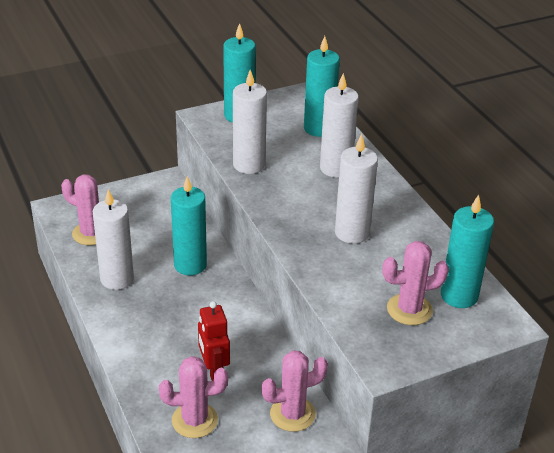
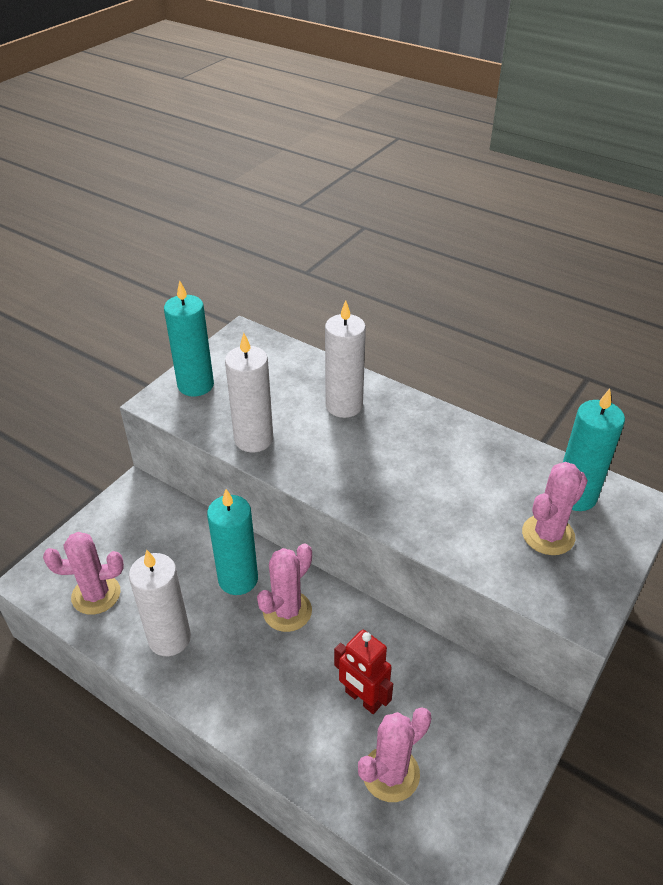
camera: 30 degrees left, 5 degrees up
(292, 414) = (479, 704): pink cactus -> pink cactus (287, 611)
(319, 128) = (289, 367): turquoise candle -> none
(352, 233) = (421, 473): white candle -> none

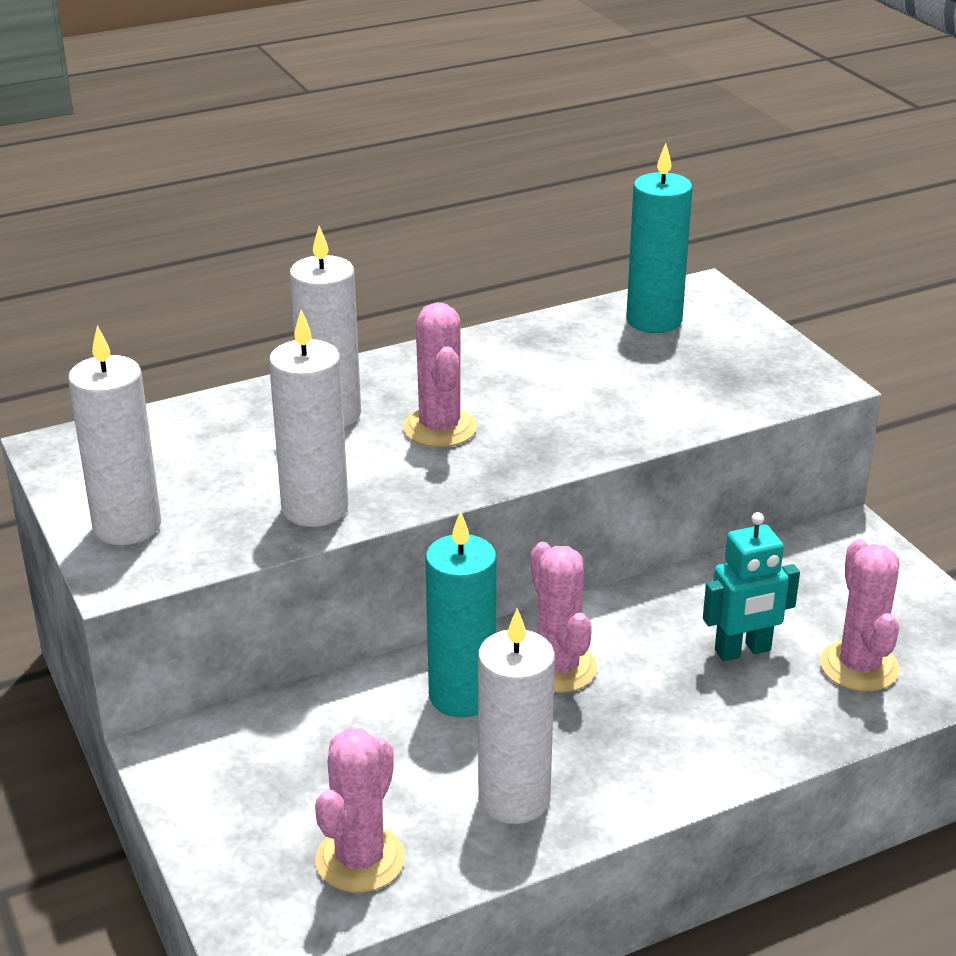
camera: 60 degrees left, 10 degrees down
(195, 385) = (127, 526): turquoise candle -> white candle
(362, 699) = (743, 651): red robot -> turquoise robot
(548, 535) = (695, 358): pink cactus -> pink cactus (440, 428)

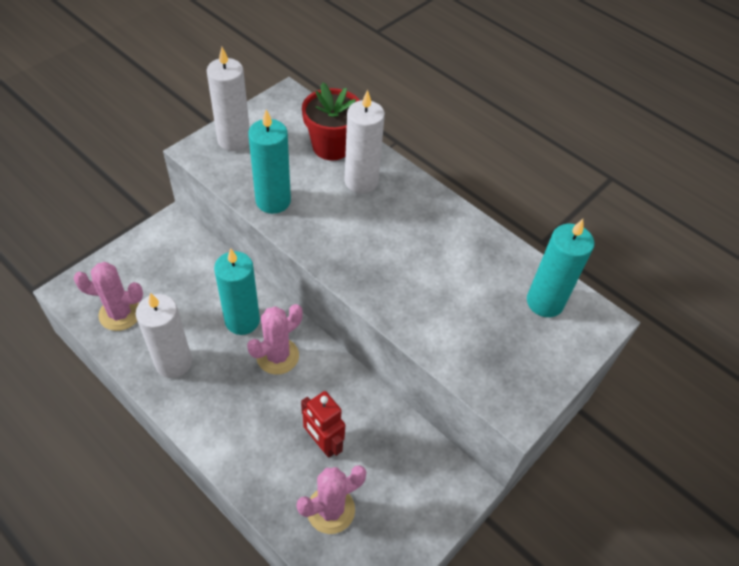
camera: 65 degrees right, 20 degrees up
(227, 426) = (331, 146): none -> red flower pot
(315, 508) = (273, 201): white candle -> turquoise candle
(440, 428) = (369, 229): pink cactus -> none
(743, 651) = (323, 443): turquoise robot -> red robot

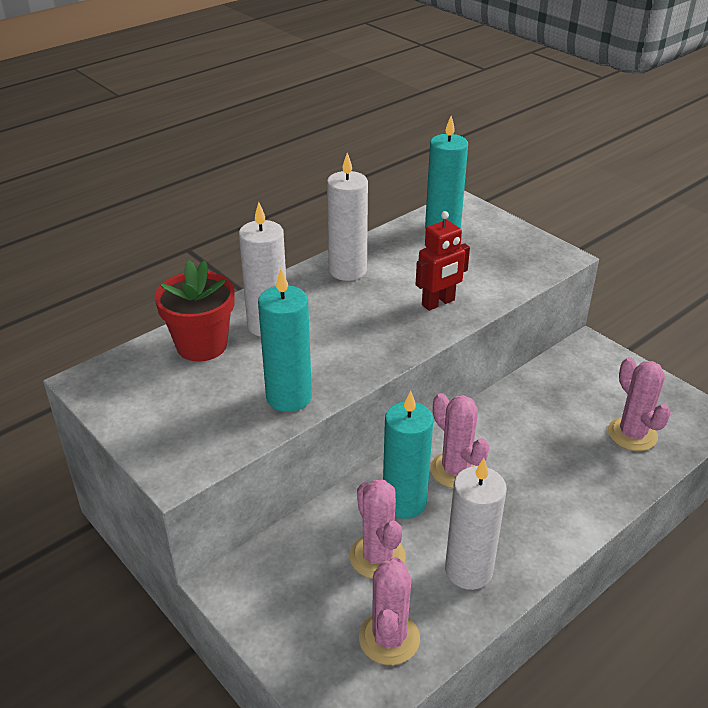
camera: 80 degrees left, 15 degrees down
(190, 305) = (377, 557): none -> pink cactus
(234, 140) = (164, 433): white candle -> white candle (347, 270)
(323, 443) = (561, 437): red robot -> red robot (438, 303)

